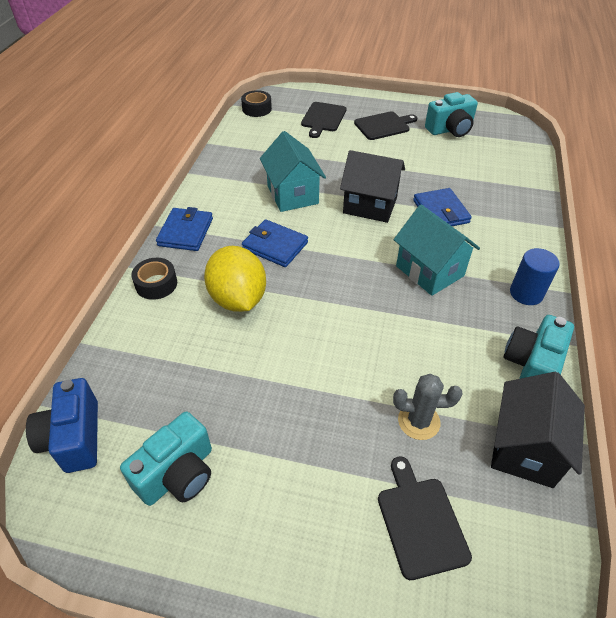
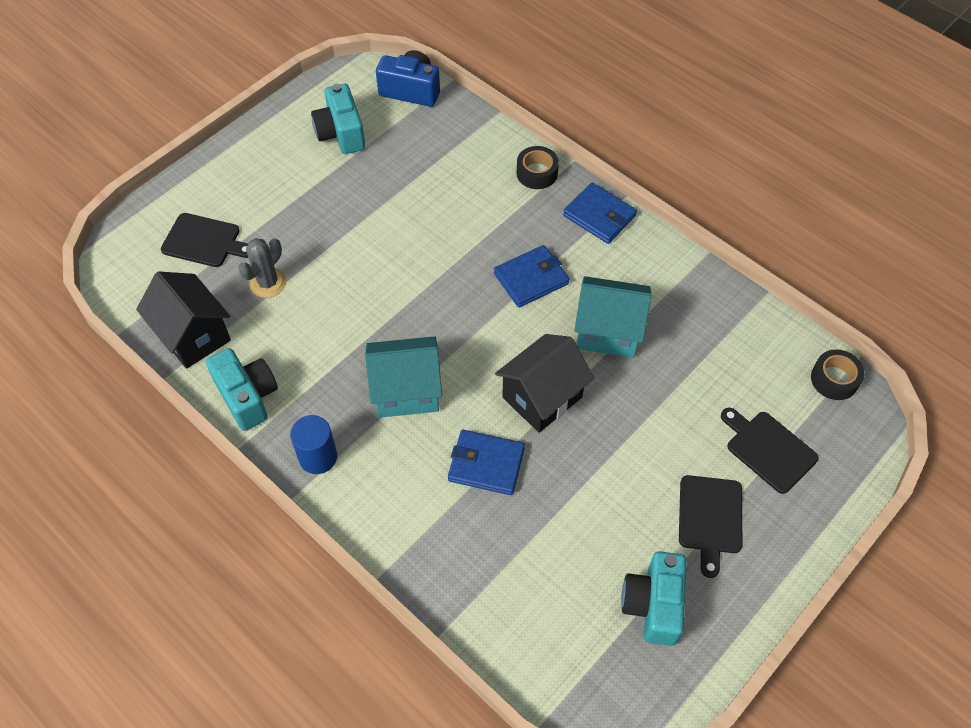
camera: 120 degrees right, 10 degrees up
(238, 299) = (478, 222): yellow lemon -> none

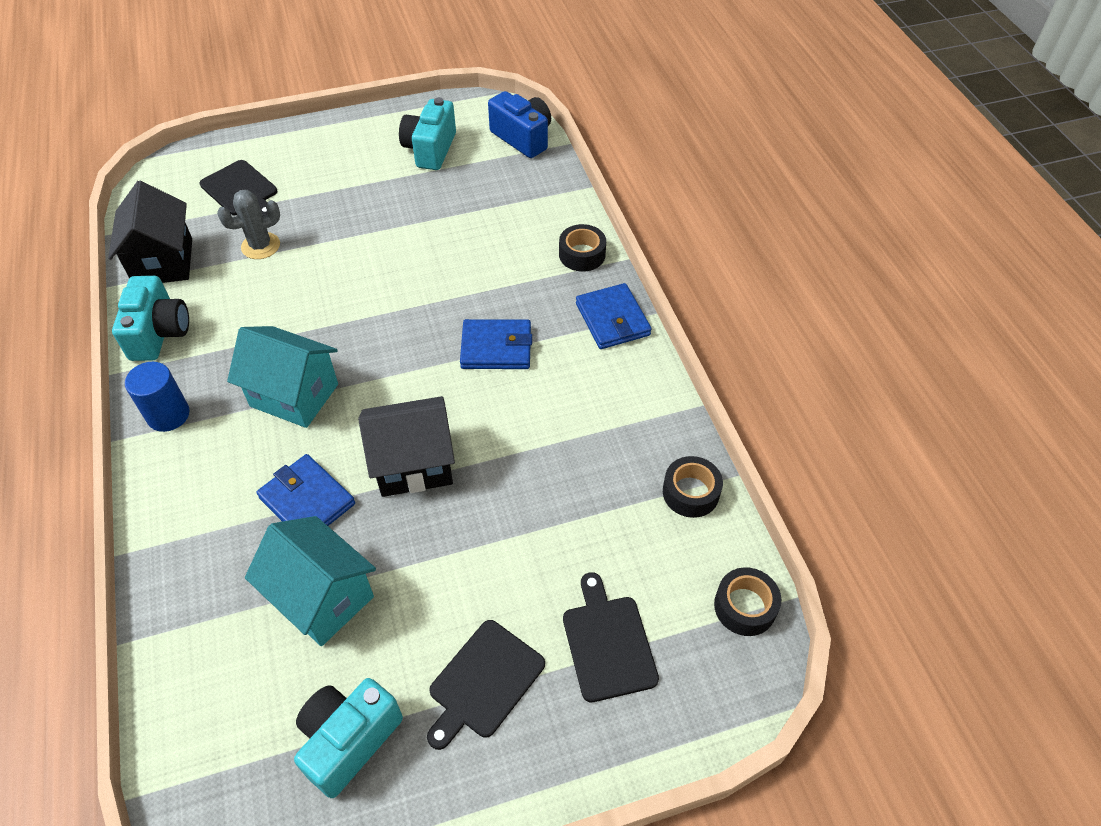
camera: 30 degrees right, 5 degrees down
(608, 332) = (531, 433): turquoise house -> turquoise house (322, 597)
(747, 320) = (690, 492): none -> black tape

